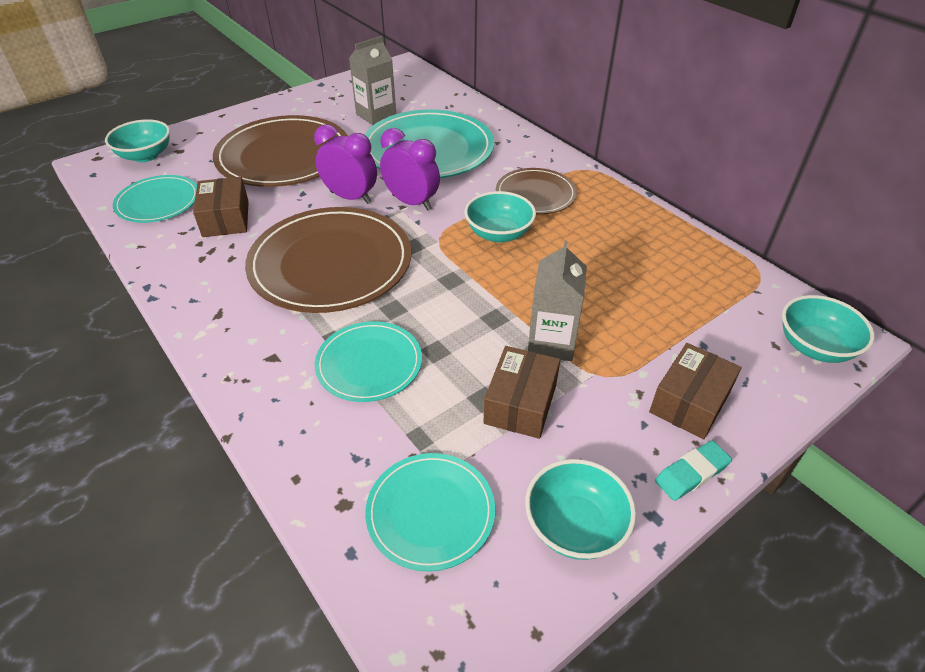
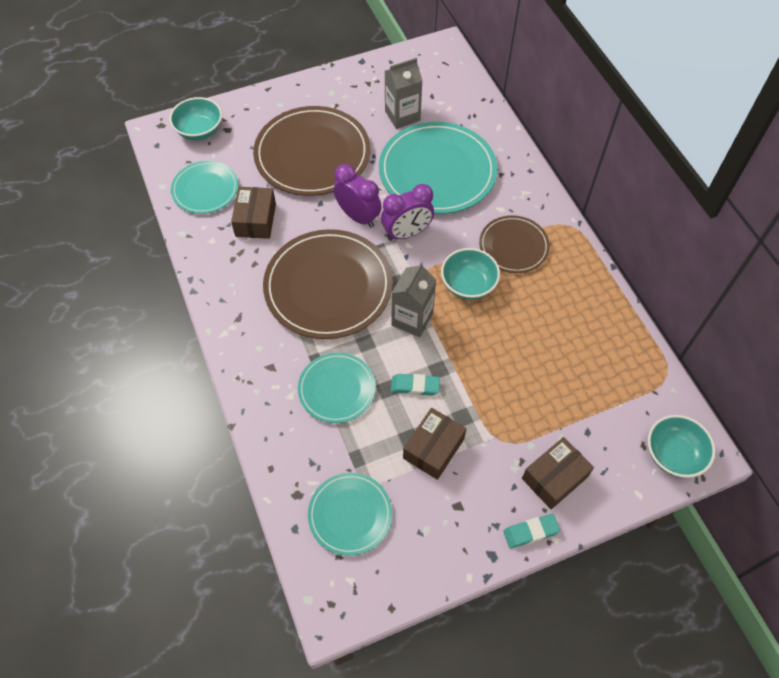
camera: 15 degrees right, 15 degrees up
(412, 202) = (407, 233): purple clock -> purple clock turned 105 degrees clockwise
(471, 341) = (415, 386): none -> turquoise eraser
(551, 342) = (473, 402): grey carton -> grey carton (412, 319)
(575, 526) = (438, 548): turquoise bowl -> none

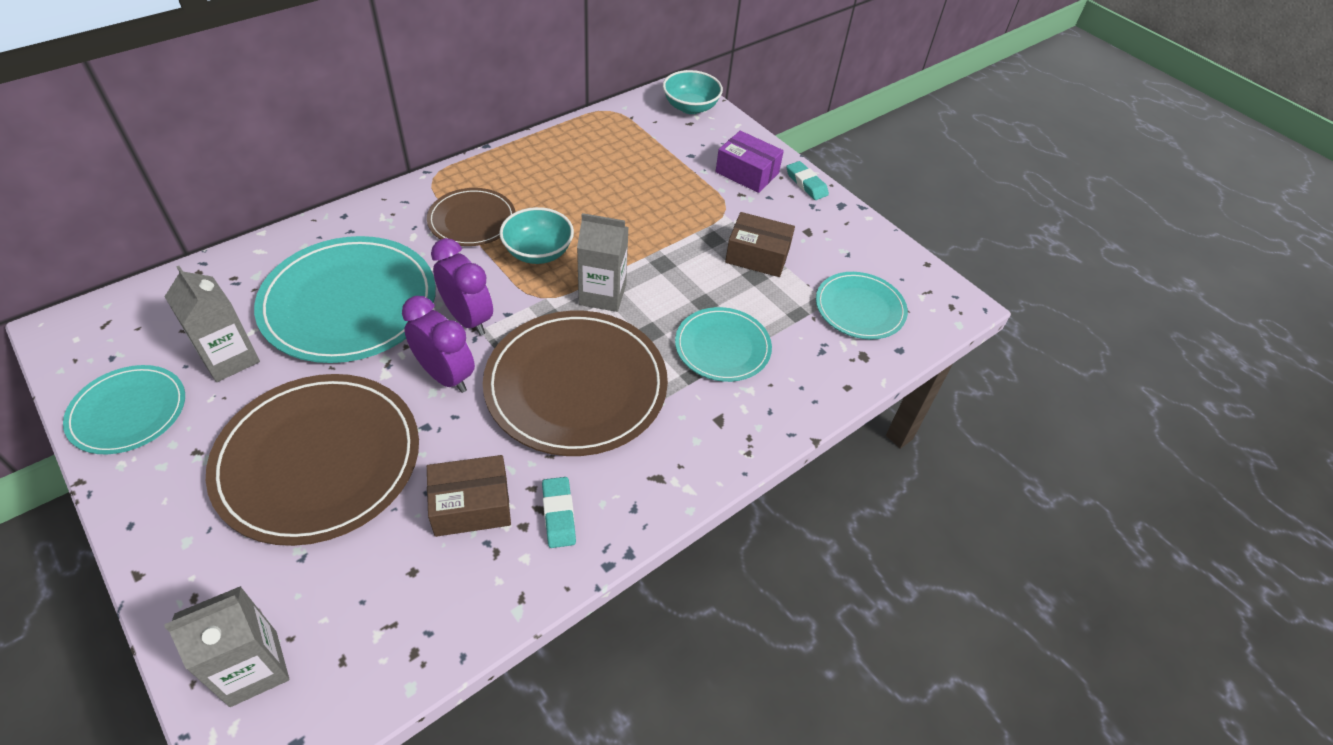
camera: 110 degrees left, 10 degrees down
(199, 130) = (253, 668): turquoise bowl -> grey carton
(205, 189) = (411, 605): turquoise plate -> turquoise plate (128, 412)
(358, 216) = (446, 376): purple clock -> purple clock turned 105 degrees clockwise
(415, 386) = (691, 279): turquoise eraser -> turquoise eraser (559, 514)
(554, 478) = (747, 173): brown box -> purple box

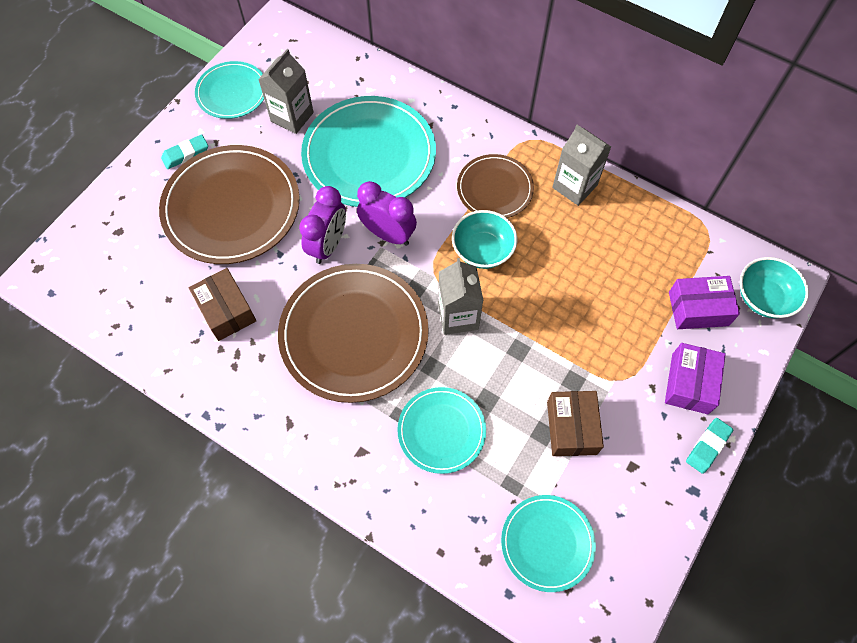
camera: 75 degrees right, 15 degrees up
(253, 668) = (88, 249): grey carton -> grey carton (574, 186)
(468, 319) = (388, 234): purple clock -> purple clock turned 90 degrees counterclockwise
(559, 514) = (236, 368): turquoise eraser -> turquoise eraser (186, 154)
(681, 143) = (698, 309): none -> purple box

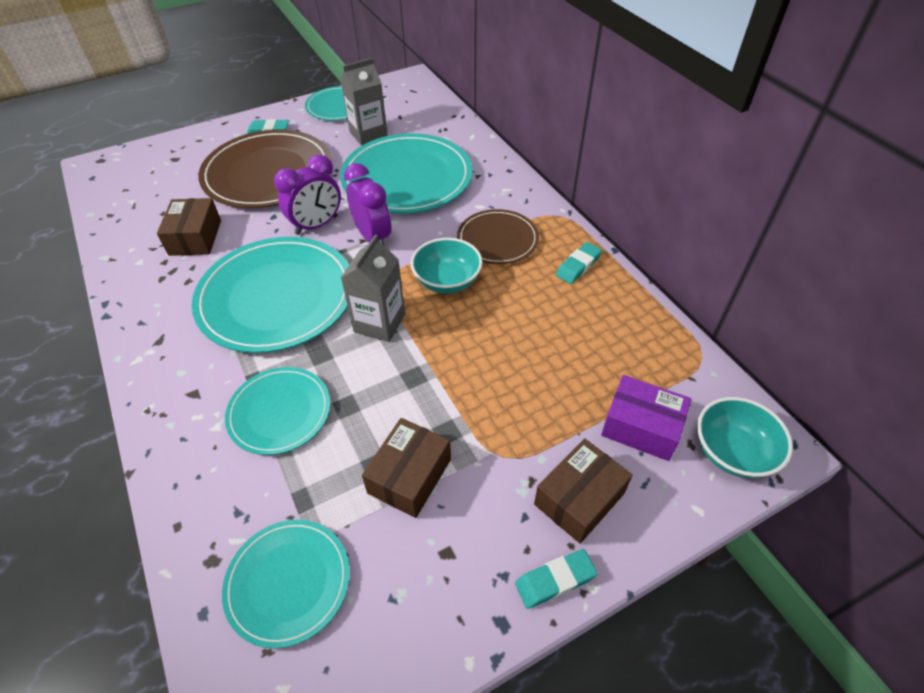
camera: 30 degrees right, 15 degrees down
(354, 334) = (276, 297): brown plate -> turquoise plate
(574, 186) = (578, 266): grey carton -> turquoise eraser
(690, 383) = (579, 499): purple box -> brown box

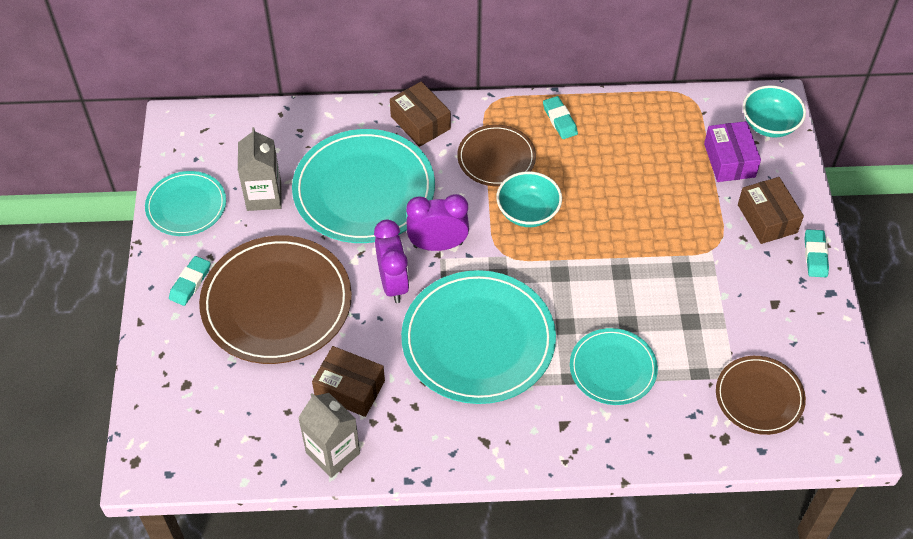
camera: 65 degrees left, 5 degrees up
(288, 582) = (759, 397): turquoise plate -> brown plate
(379, 323) = (551, 275): grey carton -> grey carton (333, 453)
(410, 476) = (708, 304): brown box -> brown box (420, 122)
(641, 427) = (729, 160): purple box -> purple box turned 60 degrees counterclockwise

